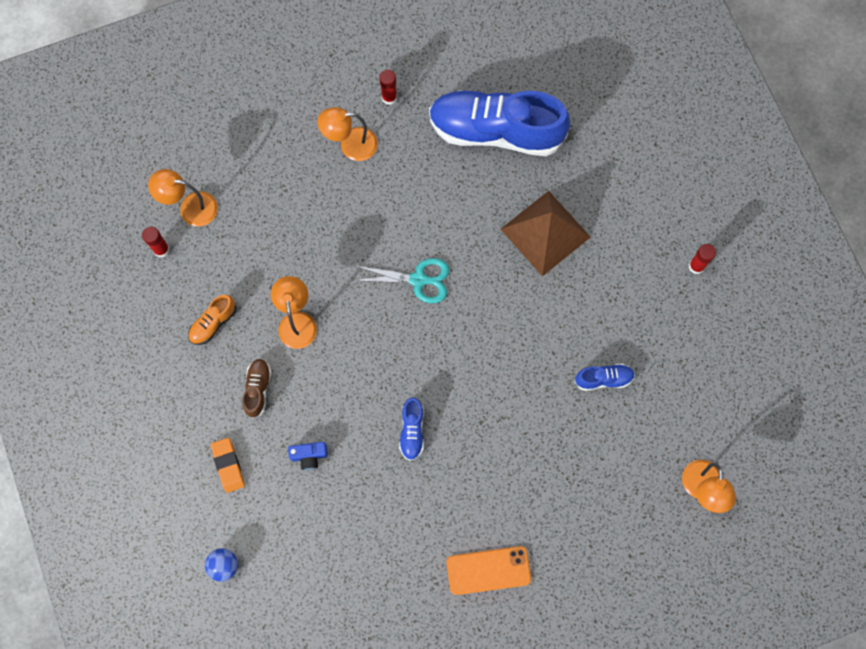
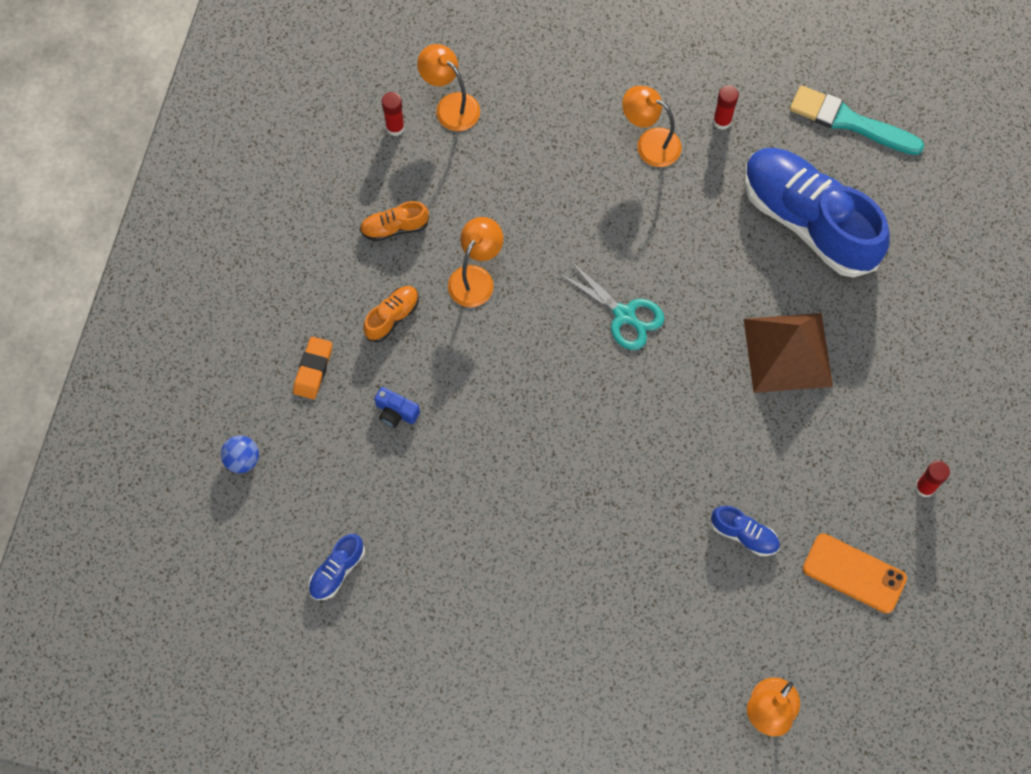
camera: 35 degrees right, 5 degrees down
(257, 389) = (392, 317): brown shoe -> orange shoe
(412, 431) = (513, 456): blue shoe -> blue shoe (337, 571)
(475, 43) = (850, 122): none -> turquoise brush
(488, 570) = (491, 640): orange phone -> orange phone (854, 573)

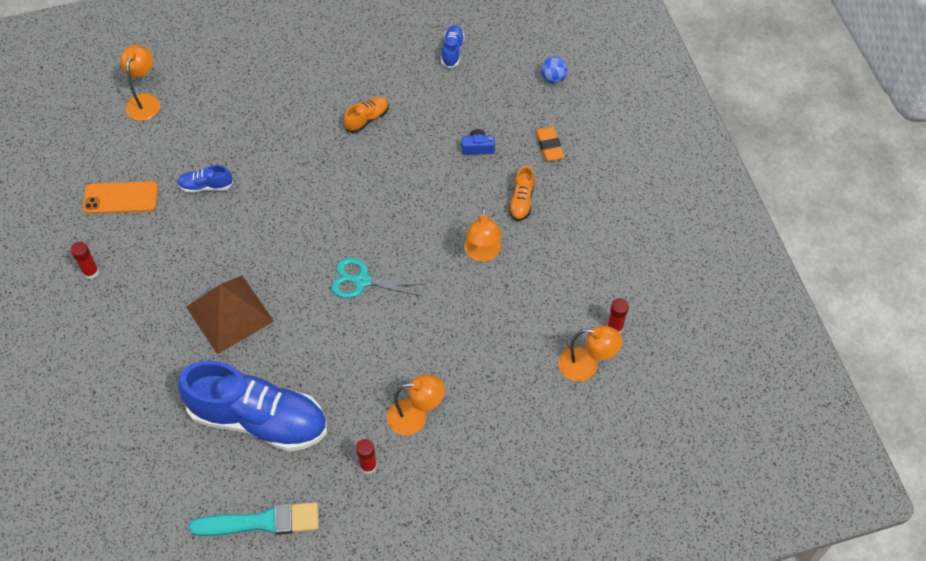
camera: 150 degrees right, 10 degrees down
(394, 227) = (562, 258): orange shoe -> orange shoe (367, 119)

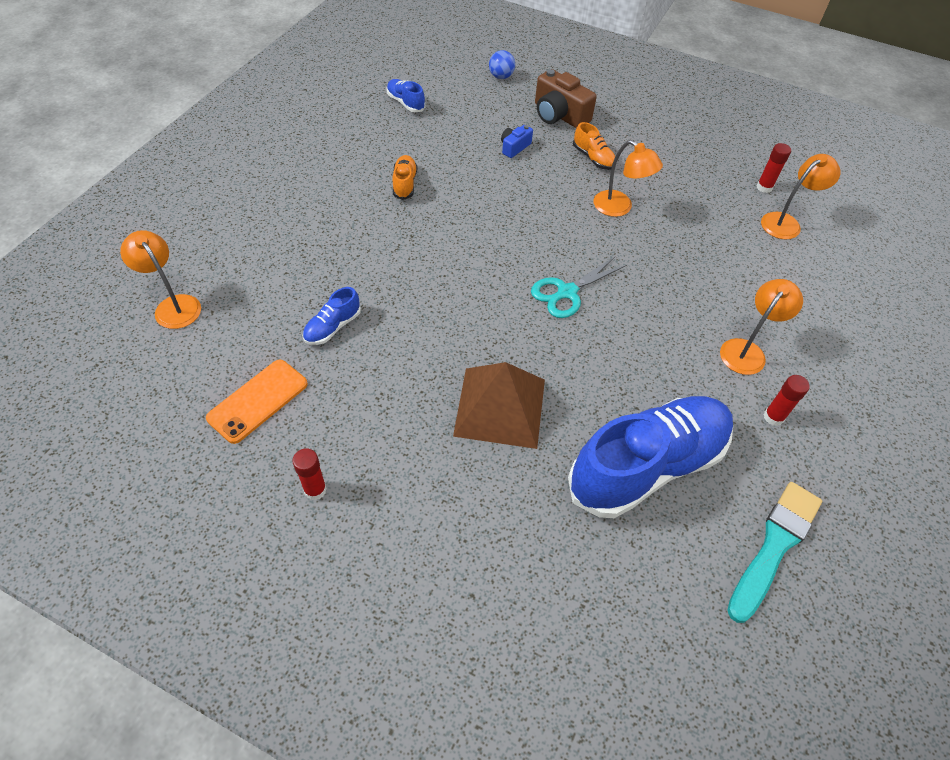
camera: 50 degrees left, 5 degrees down
(549, 146) = (559, 115): orange eraser -> brown camera

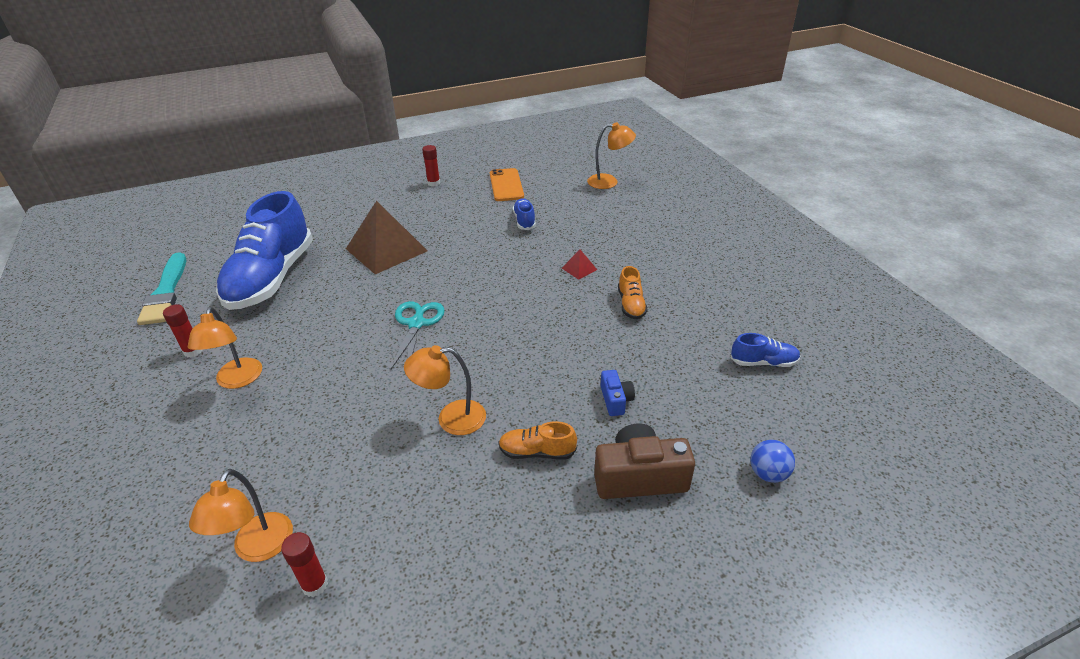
camera: 135 degrees right, 15 degrees down
(383, 237) = (579, 269): none -> red pyramid
(404, 184) = (631, 305): orange shoe -> orange shoe turned 45 degrees clockwise

